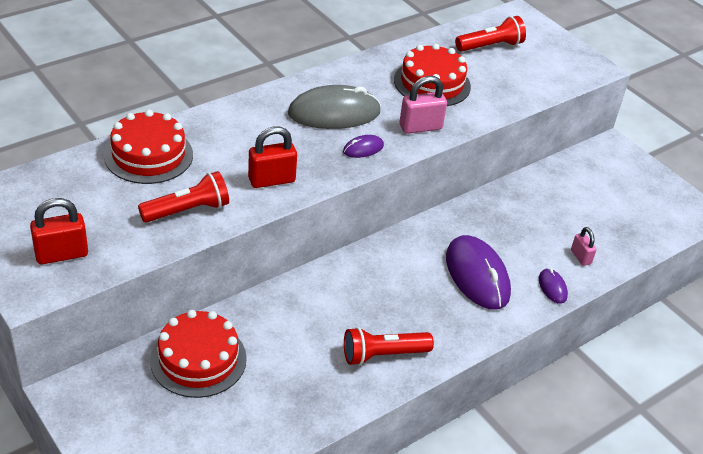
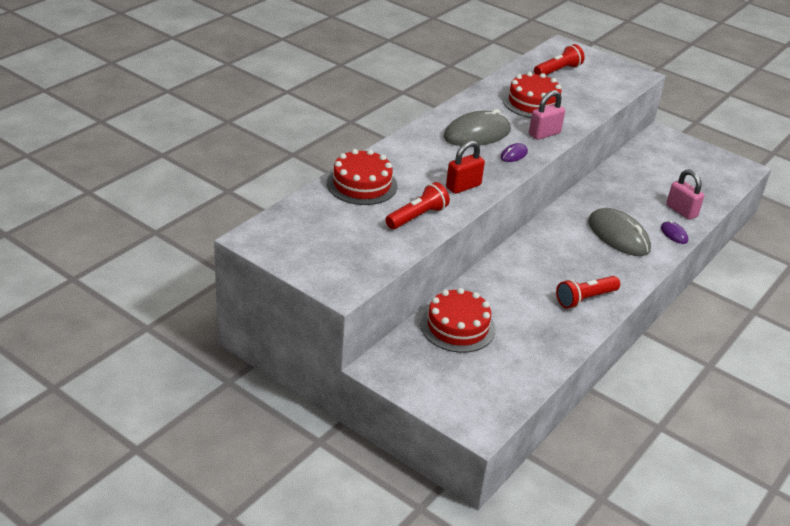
camera: 15 degrees left, 5 degrees down
(61, 254) = (347, 261): red padlock -> none
(477, 275) = (618, 236): purple mouse -> grey mouse
(580, 257) = (681, 211): pink padlock -> pink padlock, size x1.65

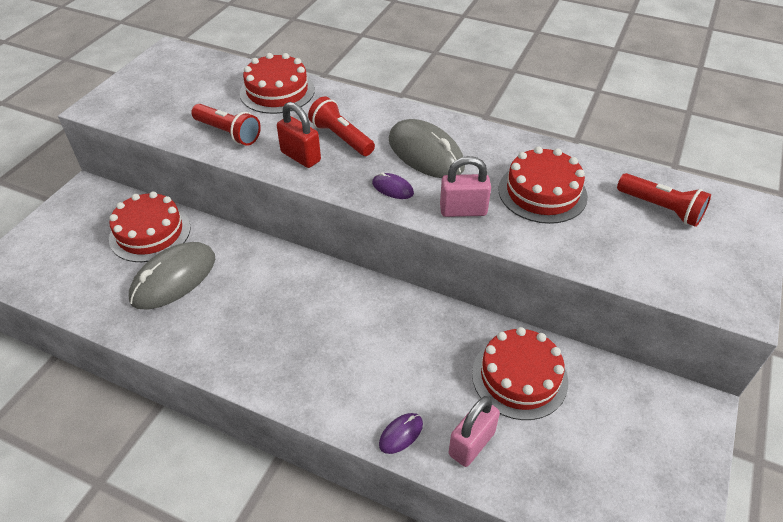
camera: 80 degrees right, 10 degrees up
(544, 134) = (463, 210): pink padlock -> pink padlock turned 45 degrees counterclockwise
(585, 299) = (217, 336): red flashlight -> red flashlight (341, 138)
(618, 236) = (369, 363): grey mouse -> grey mouse (174, 278)
(635, 183) = (519, 377): none -> red cake

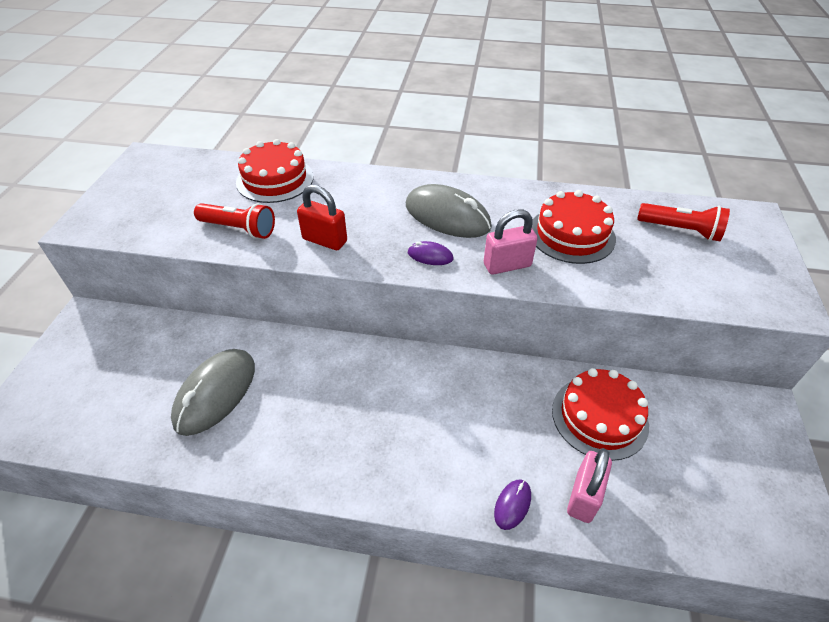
camera: 15 degrees left, 0 degrees up
(150, 233) = (173, 349): red cake -> none
(341, 138) = (358, 214): red flashlight -> none

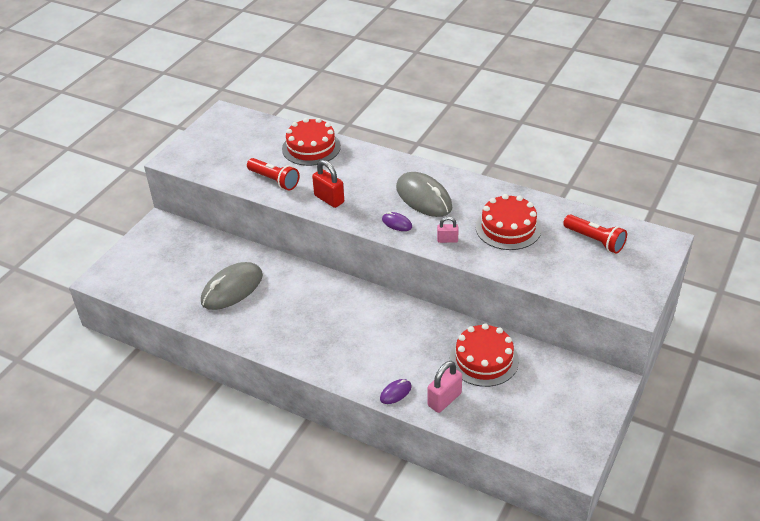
camera: 20 degrees right, 5 degrees down
(507, 265) = (447, 240): pink padlock -> pink padlock, size x0.61

